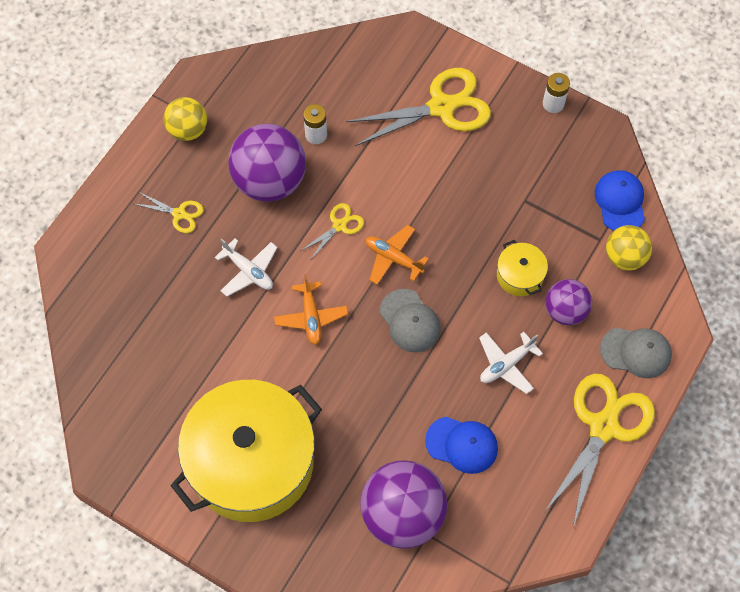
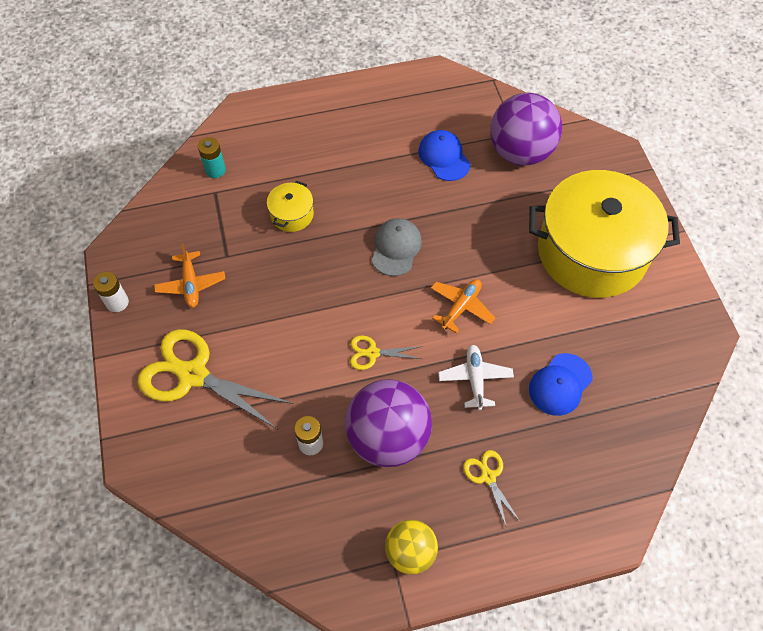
camera: 135 degrees left, 5 degrees down
(393, 258) = (360, 296): orange plane -> orange plane (191, 284)
(506, 364) = (365, 174): white plane -> none
(565, 311) = (291, 172): purple ball -> none
(603, 427) = (350, 102): yellow scissors -> none
(620, 202) = (171, 202): blue cap -> blue cap (560, 384)
(624, 257) = (215, 170): yellow ball -> turquoise battery
(636, 352) = (281, 119): grey cap -> none

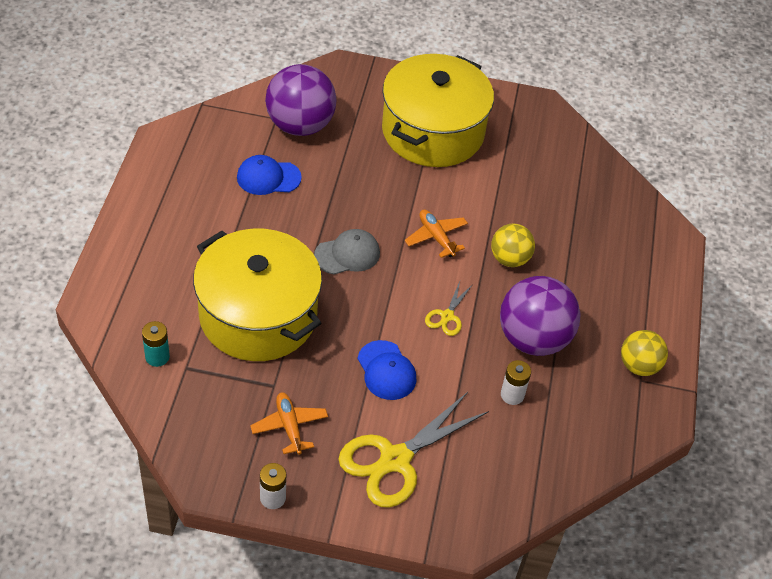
camera: 70 degrees left, 10 degrees down
(191, 284) = (289, 426): orange plane -> orange plane turned 120 degrees counterclockwise
(292, 214) = (258, 315): yellow pot -> yellow pot, size x2.47
(396, 248) = (347, 254): grey cap -> grey cap turned 120 degrees clockwise
(475, 379) = (509, 259): white plane -> yellow ball
(488, 477) = (599, 289): yellow scissors -> none
(560, 384) = (542, 209): blue cap -> blue cap (386, 370)

